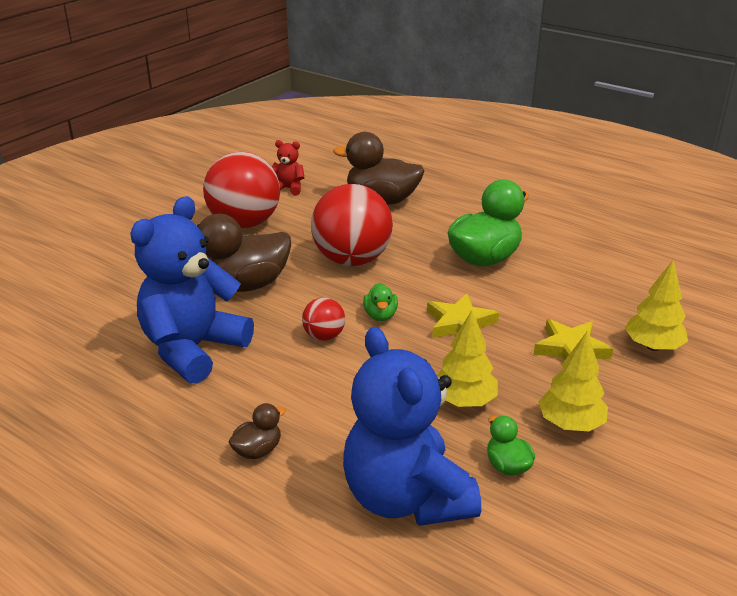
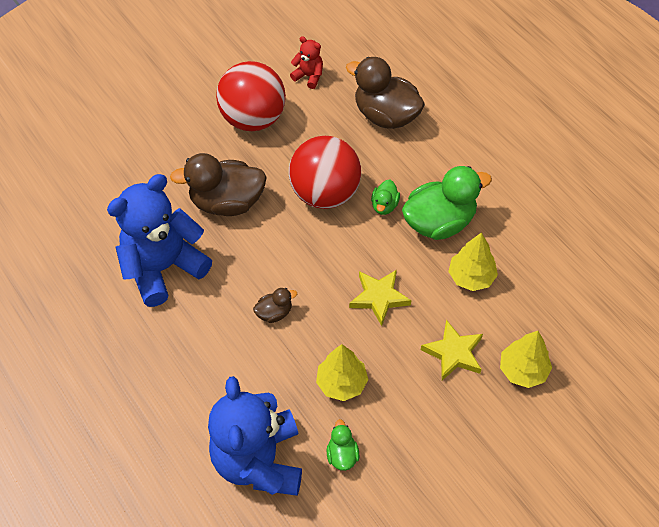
camera: 20 degrees right, 25 degrees up
(257, 450) = (176, 385): brown duck -> brown duck (274, 313)
(324, 336) = (266, 281): red ball -> none
(380, 315) = (320, 270): green duck -> green duck (384, 205)
(570, 424) = (409, 430): yellow tree -> yellow tree (471, 277)

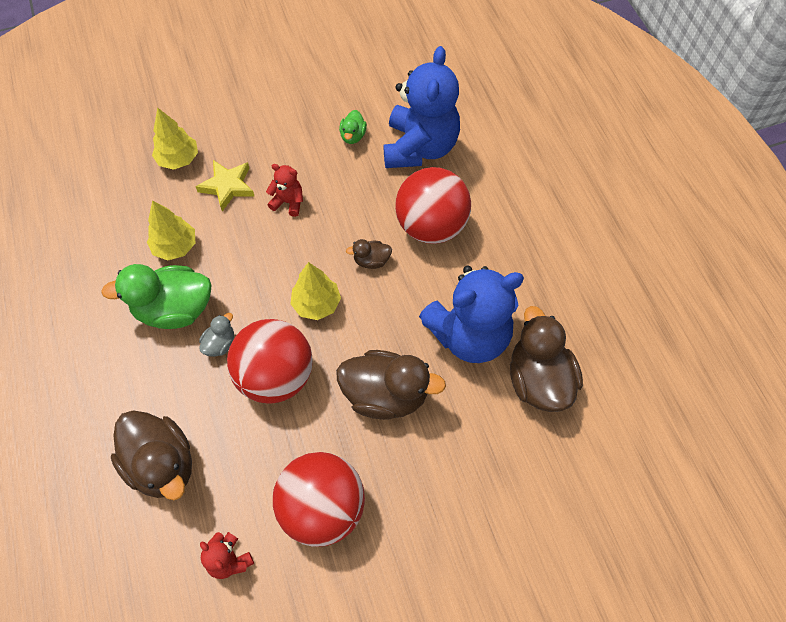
camera: 165 degrees left, 5 degrees up
(95, 246) = (538, 380): none -> brown duck
(223, 365) = (431, 226): none -> red ball
(341, 383) = (333, 187): yellow tree -> yellow tree (316, 304)
(379, 298) = (269, 250): yellow star -> none
(382, 352) = (288, 202): none -> red teddy bear
(384, 205) = (220, 344): green duck -> grey duck

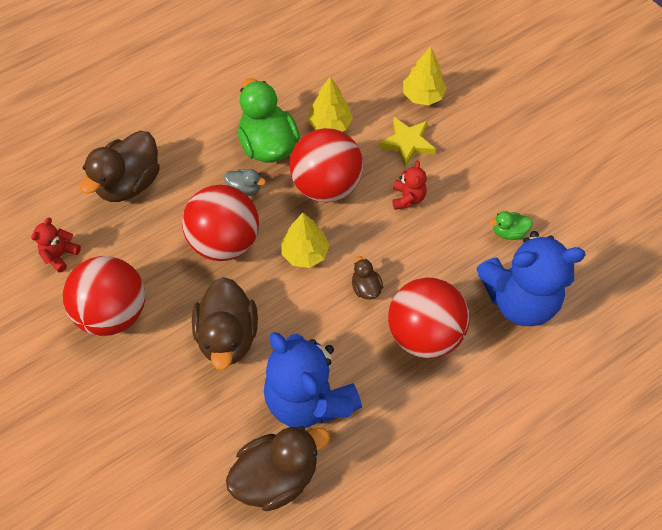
camera: 75 degrees right, 0 degrees up
(246, 267) = (326, 185): none -> red ball

